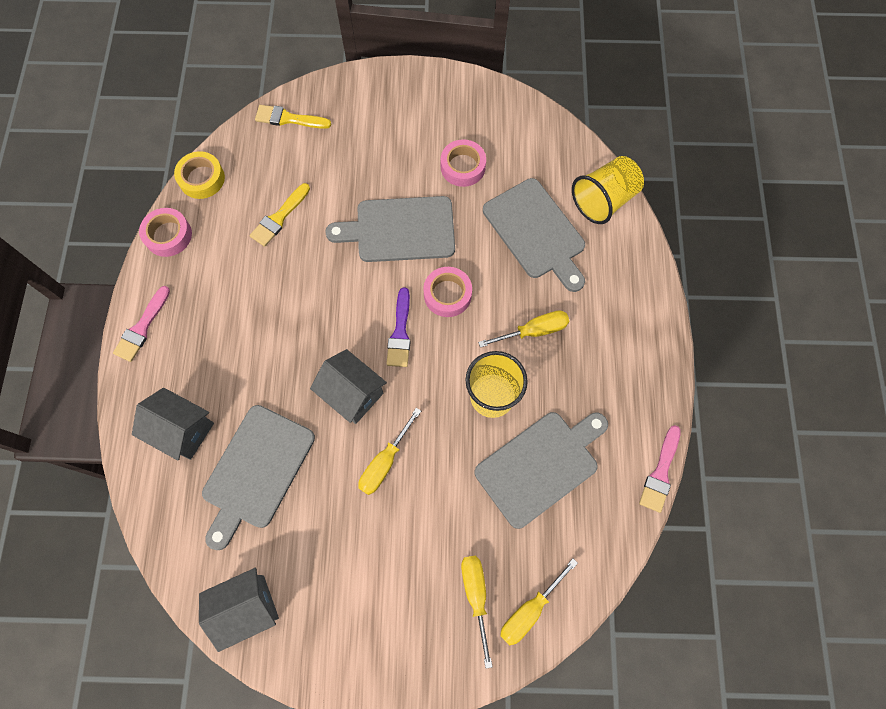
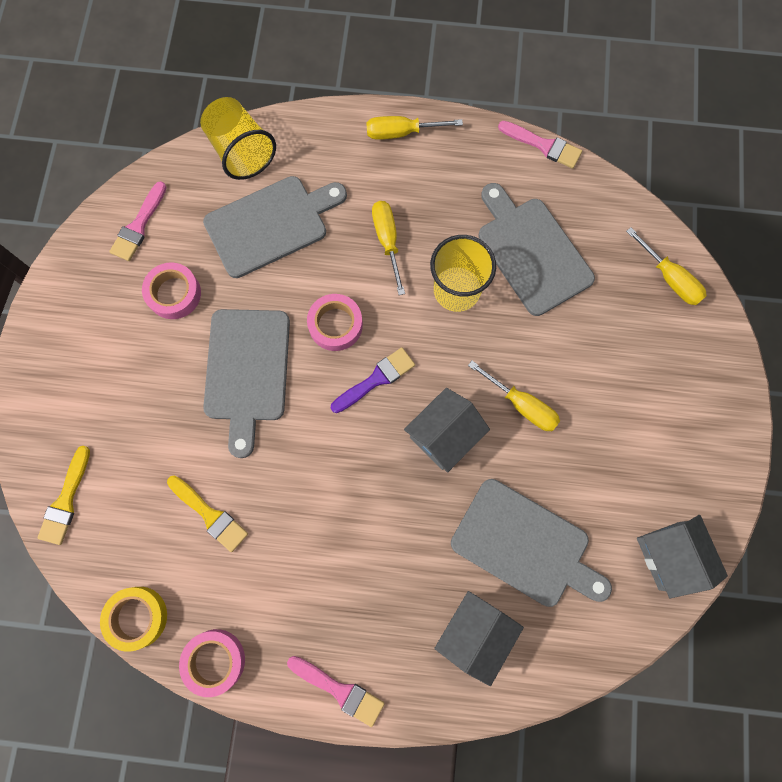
camera: 85 degrees left, 5 degrees up
(400, 333) = (376, 379): purple brush -> purple brush turned 45 degrees counterclockwise
(476, 596) = (657, 326): yellow screwdriver -> yellow screwdriver (402, 132)
(520, 132) = (139, 226): none -> pink brush

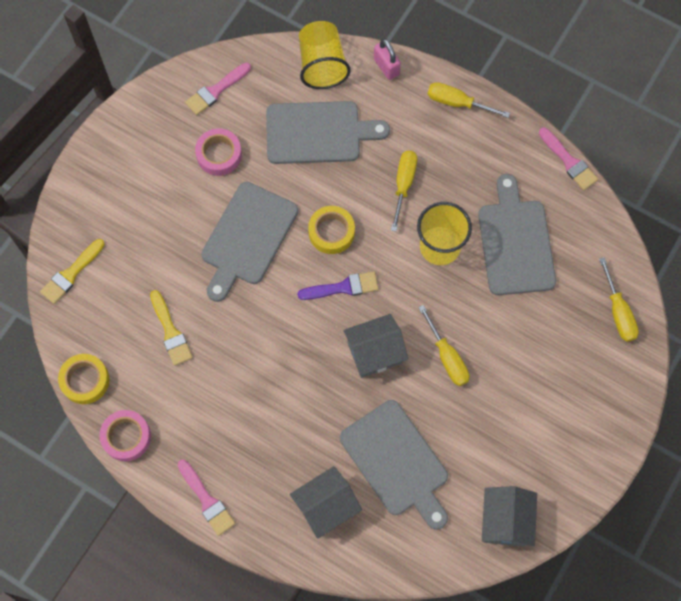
camera: 25 degrees right, 5 degrees down
(310, 125) = (386, 67): none -> pink padlock
(335, 325) = (331, 232): pink tape -> yellow tape

